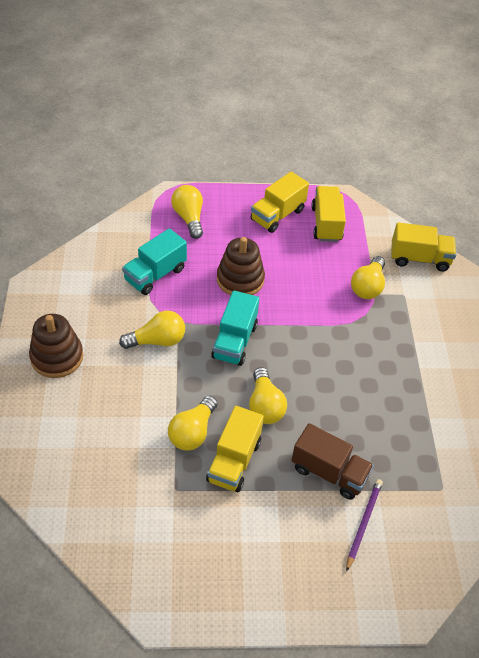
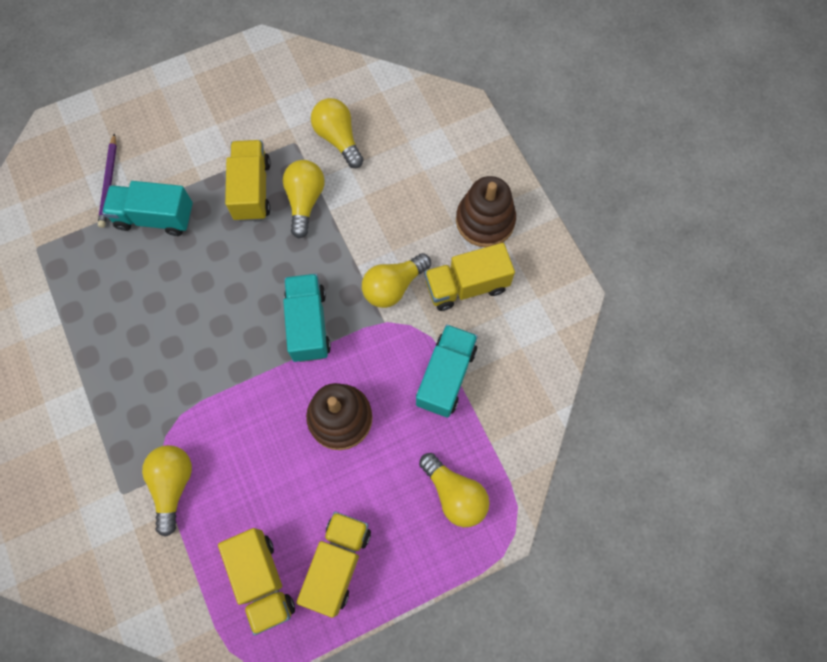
camera: 160 degrees right, 20 degrees up
(265, 406) = (244, 260): yellow light bulb -> yellow light bulb (338, 138)
(329, 472) = (155, 217): brown truck -> turquoise truck
(419, 258) = (111, 574): yellow truck -> yellow truck (466, 286)

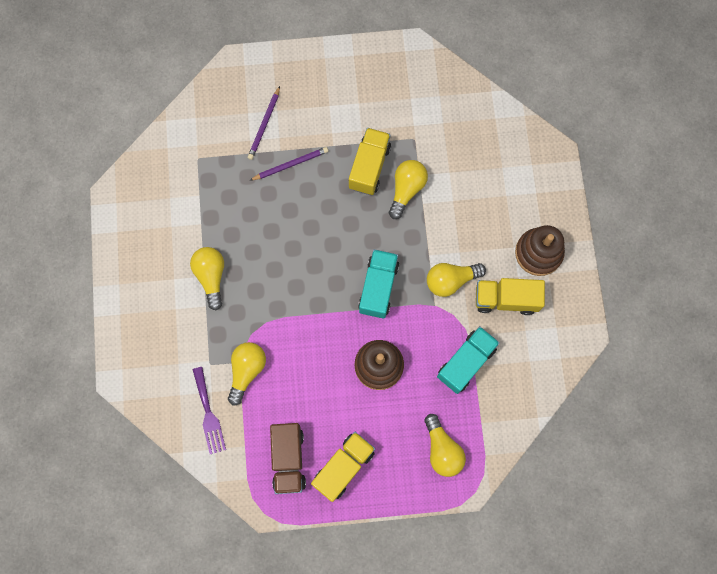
camera: 20 degrees right, 5 degrees up
(138, 560) = (208, 414): none -> purple fork
(155, 217) = (290, 164): turquoise truck -> purple pencil
(262, 580) = (288, 459): yellow truck -> brown truck
(338, 138) = (448, 147): yellow light bulb -> yellow light bulb (211, 276)

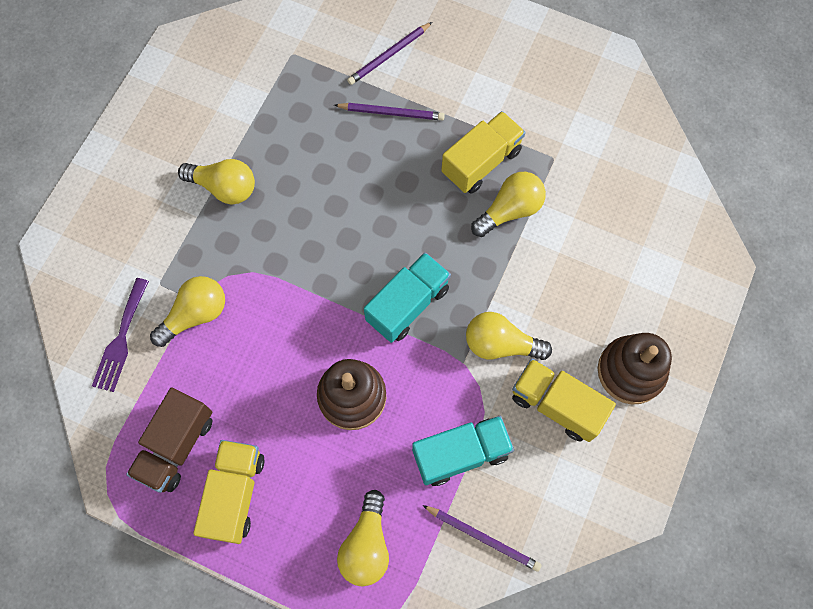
camera: 30 degrees right, 5 degrees down
(211, 276) = (224, 187): yellow light bulb -> yellow light bulb turned 90 degrees clockwise
(344, 467) = (235, 494): yellow truck -> yellow truck turned 60 degrees counterclockwise
(508, 405) = (483, 538): none -> purple pencil

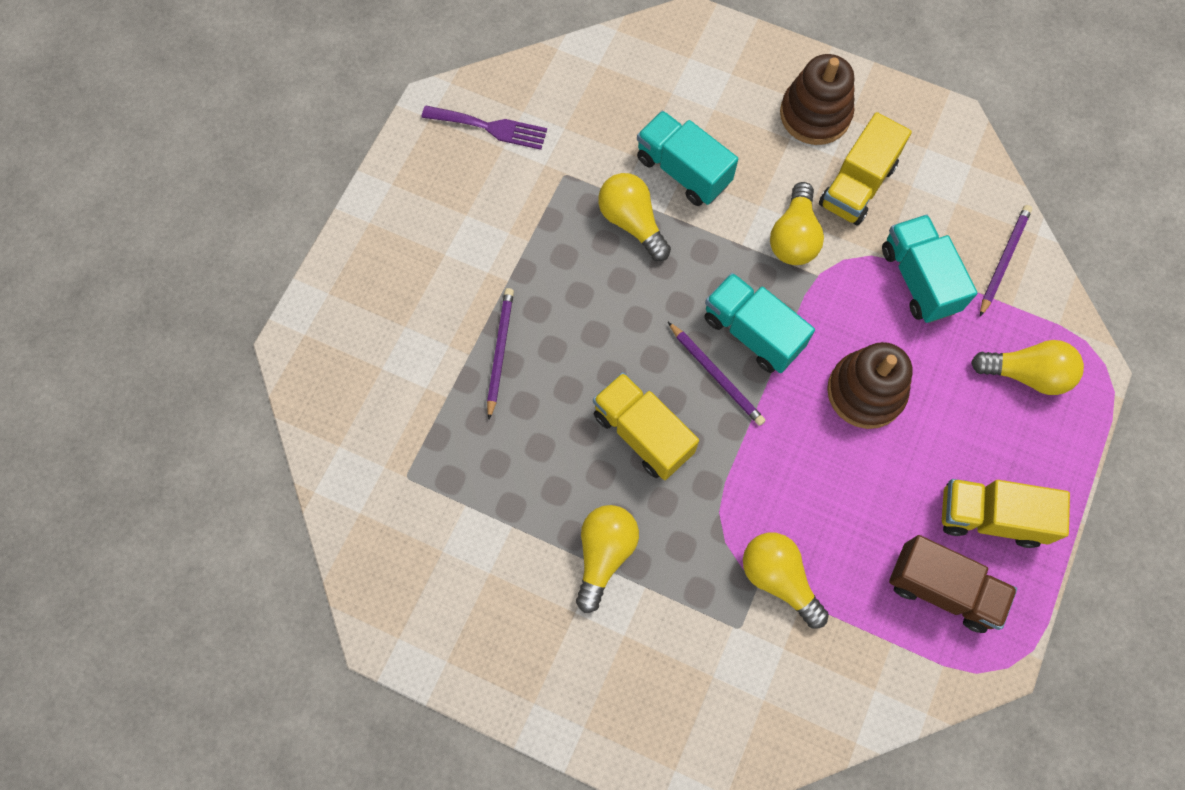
camera: 90 degrees left, 0 degrees up
(121, 339) = (816, 671): purple fork -> purple fork (490, 127)
(389, 55) = (416, 355): purple pencil -> purple pencil (716, 375)
(481, 162) = (569, 251): yellow truck -> yellow truck (642, 433)
(563, 252) = (683, 171): none -> turquoise truck

